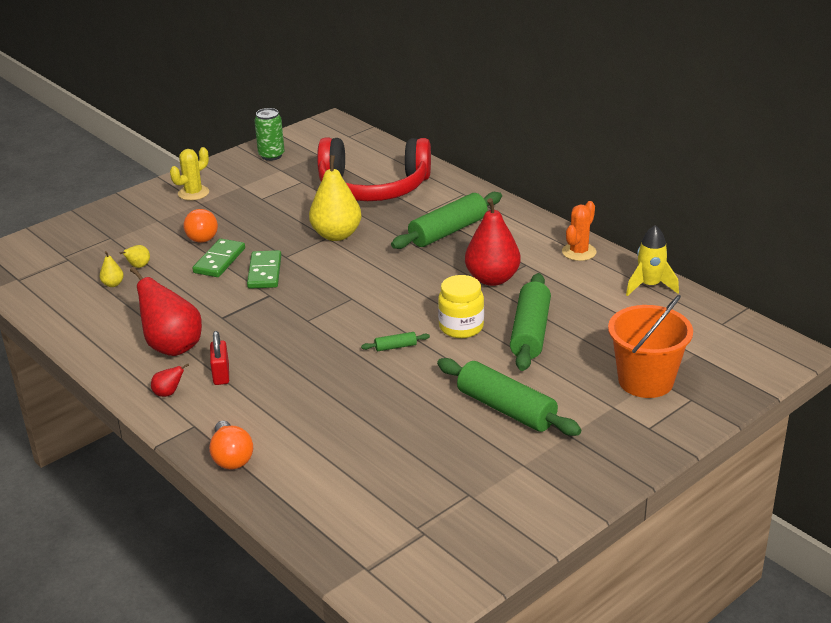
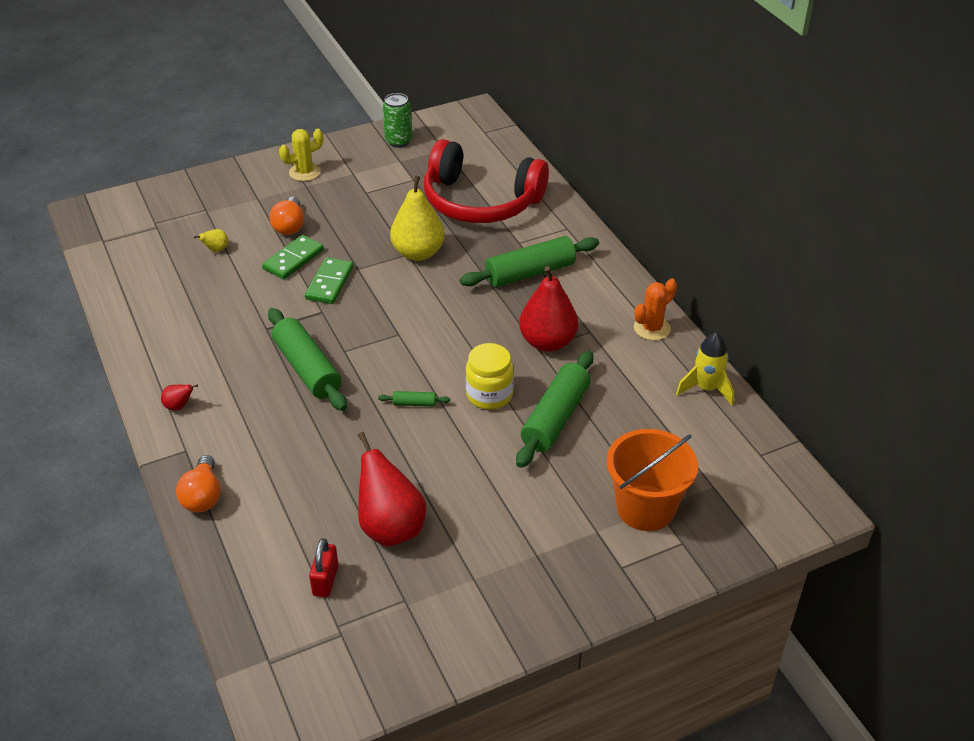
camera: 15 degrees right, 10 degrees up
(113, 284) = (184, 265): yellow pear -> none
(172, 346) = (206, 352): red pear -> red pear (391, 527)
(221, 374) = (236, 396): red padlock -> red padlock (325, 580)
(506, 409) = (488, 506): green rolling pin -> green rolling pin (307, 369)

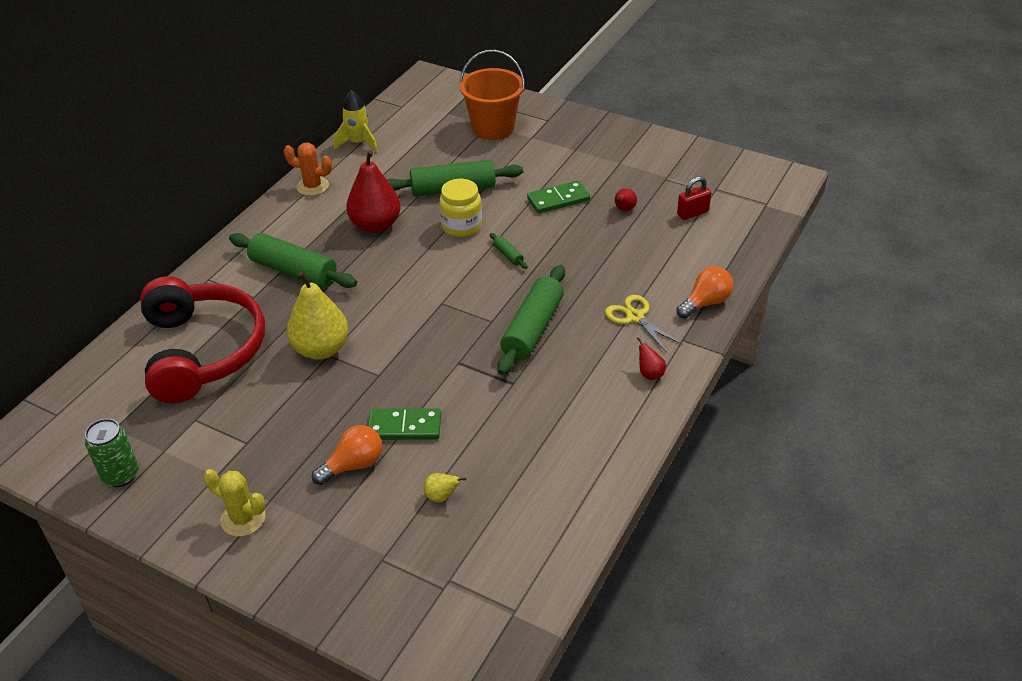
camera: 125 degrees left, 0 degrees up
(244, 438) = (635, 317): none -> yellow scissors
(330, 283) = (416, 380): green domino -> green domino (558, 199)
(391, 527) = (624, 209): red pear -> red pear, size x0.43

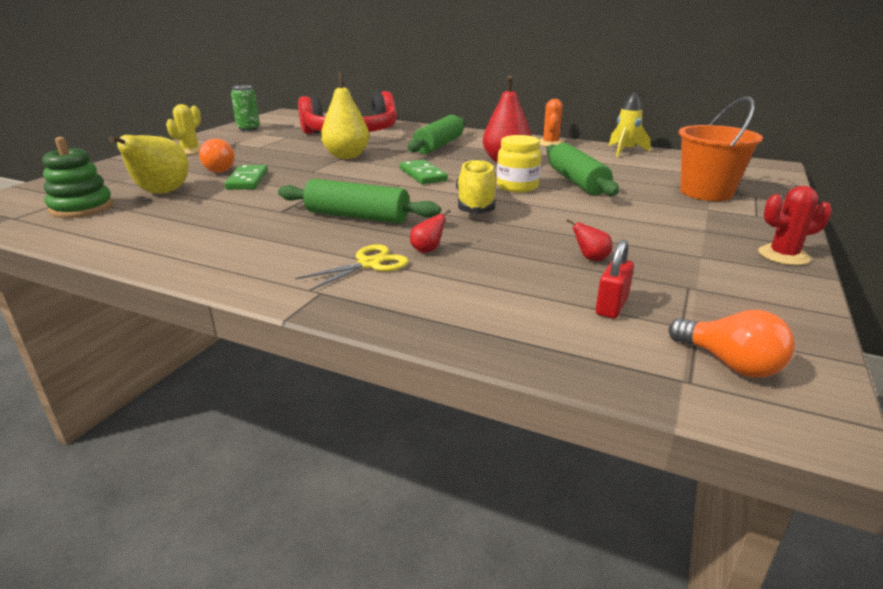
camera: 85 degrees right, 15 degrees down
(441, 496) = (161, 193): yellow pear -> yellow pear, size x2.33
(486, 556) = (82, 208): none -> green stacking toy
(508, 255) = (475, 204): green rolling pin -> yellow shoe
(558, 199) = (589, 223): green domino -> green domino (423, 175)
(619, 131) = (783, 255): none -> red cactus
(650, 374) = (264, 272): red pear -> red pear (427, 250)
(692, 213) = (611, 306): red padlock -> red padlock turned 60 degrees clockwise
(705, 303) = (394, 310): orange light bulb -> orange light bulb (730, 363)

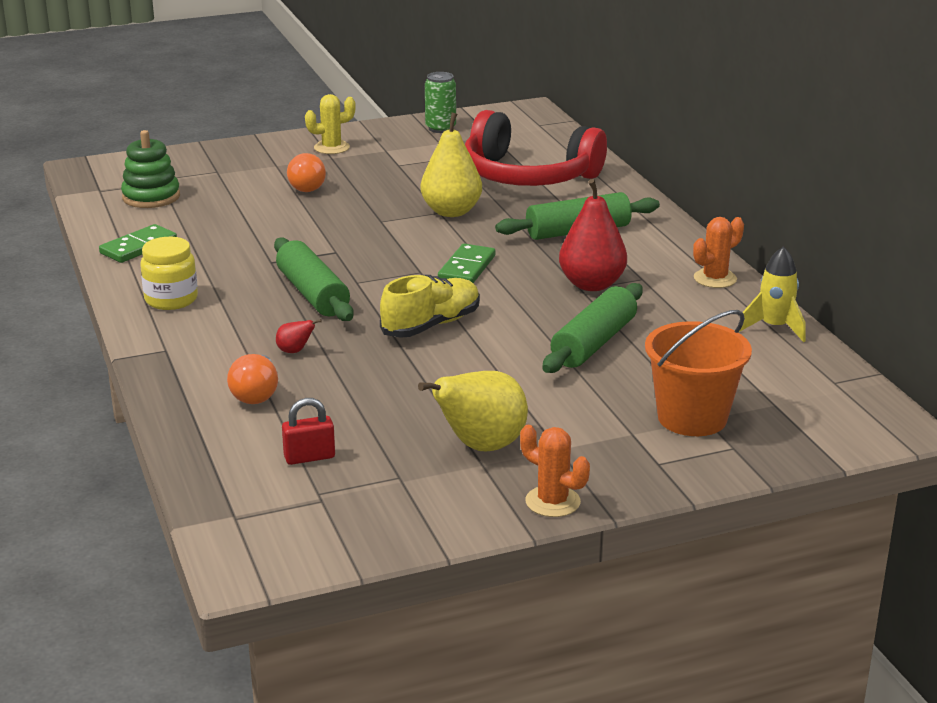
camera: 45 degrees right, 0 degrees up
(161, 193) = (224, 201): yellow pear -> yellow pear (480, 446)
(247, 180) = (309, 212): green domino -> green domino (138, 247)
(369, 264) = (234, 343): yellow scissors -> none
(517, 186) = (519, 322): yellow jar -> yellow jar (171, 299)
(590, 258) = (391, 419): red pear -> none
(730, 363) = (283, 526): orange light bulb -> orange light bulb (256, 394)
(783, 255) = (552, 502): red cactus -> orange cactus

